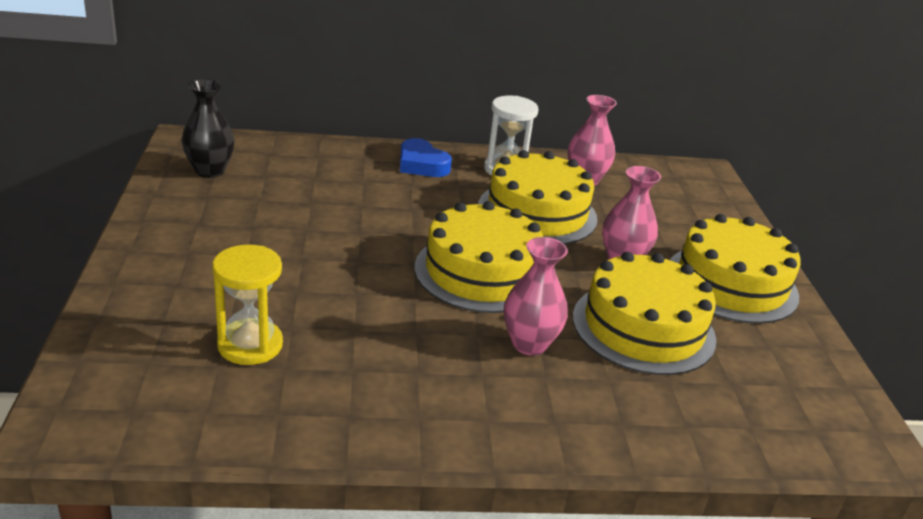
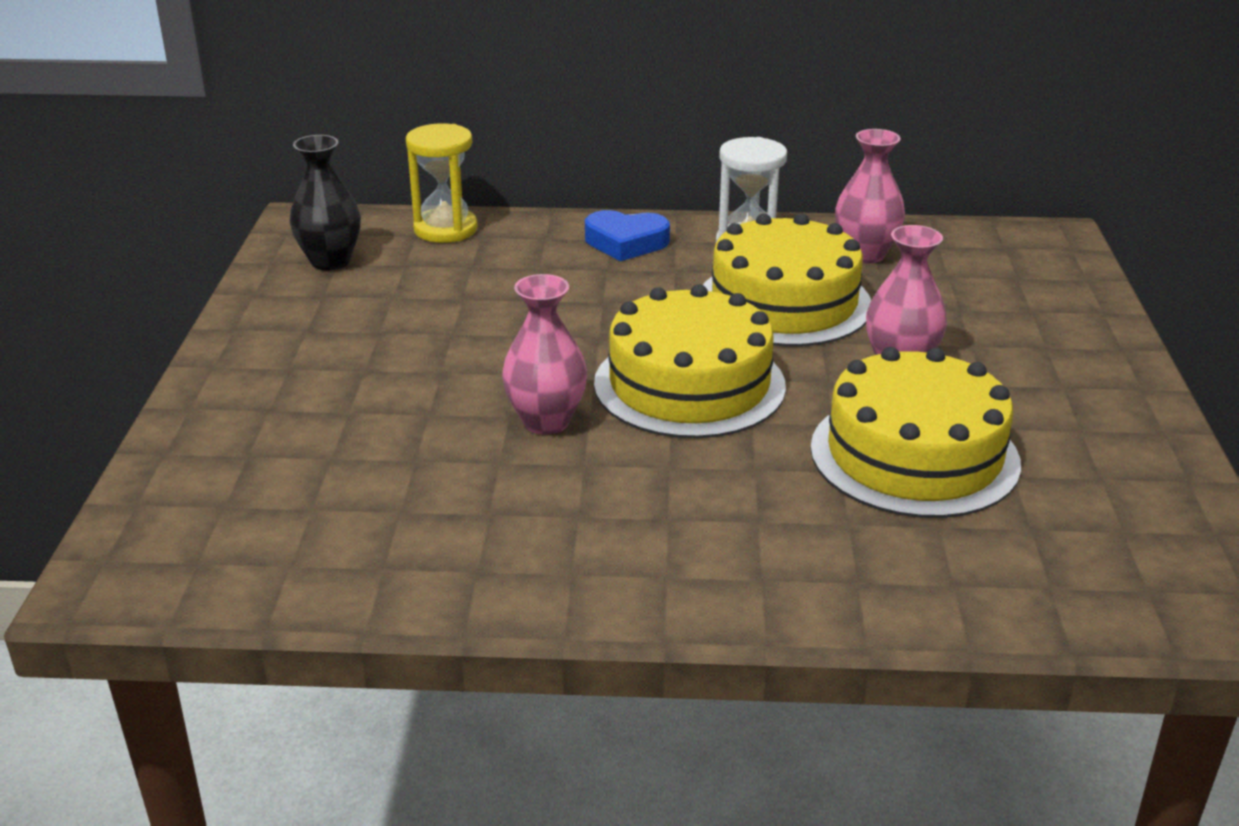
camera: 10 degrees right, 0 degrees up
(250, 345) = (357, 483): yellow hourglass -> yellow hourglass (445, 229)
(421, 165) = (626, 242): blue heart -> blue heart turned 45 degrees counterclockwise
(529, 344) = (742, 478): pink vase -> pink vase (546, 421)
(731, 283) = (1062, 392): yellow cake -> none

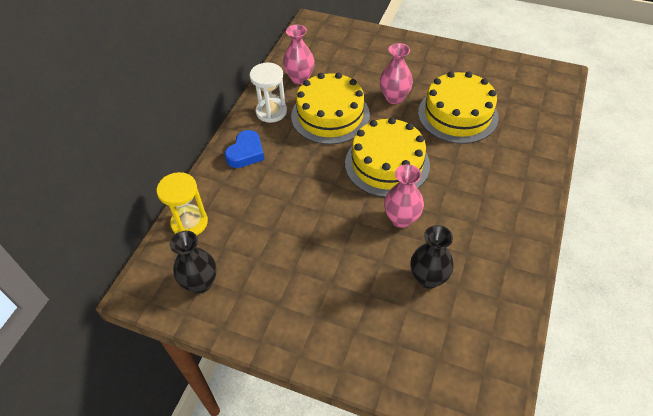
camera: 70 degrees left, 20 degrees up
(406, 472) = (428, 278): none -> black vase

